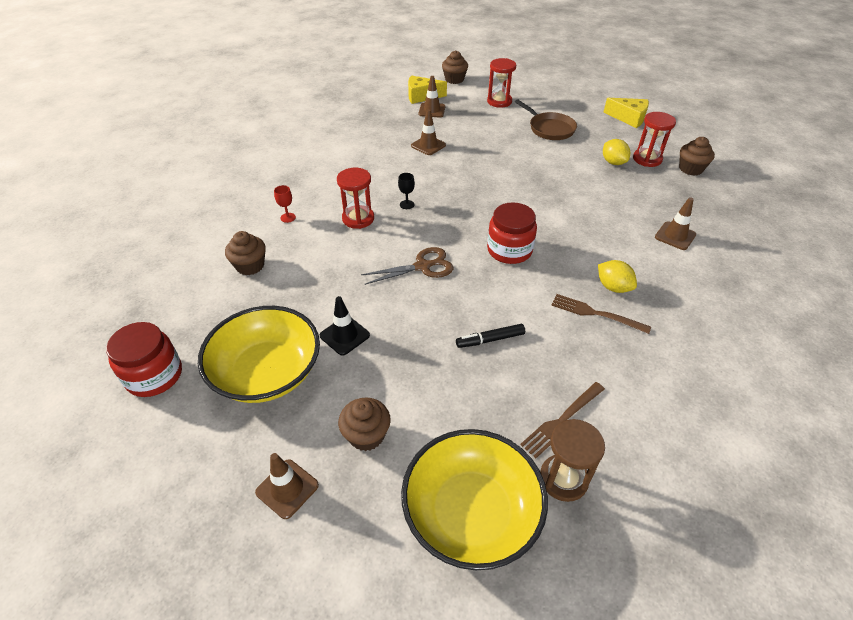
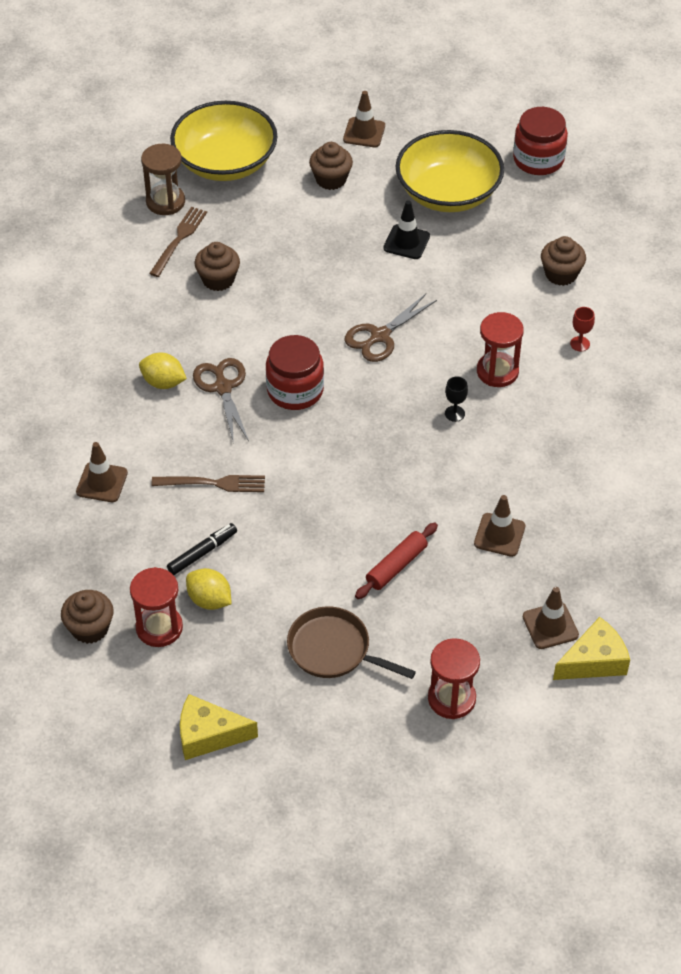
camera: 155 degrees right, 5 degrees up
(454, 79) = (571, 741): brown cupcake -> brown cupcake (218, 279)
(490, 340) = (269, 284): black marker -> black marker (202, 553)
(495, 148) = (396, 566): none -> red rolling pin
(565, 269) = (223, 388): none -> brown scissors
(595, 313) = (175, 345): brown fork -> brown fork (214, 483)

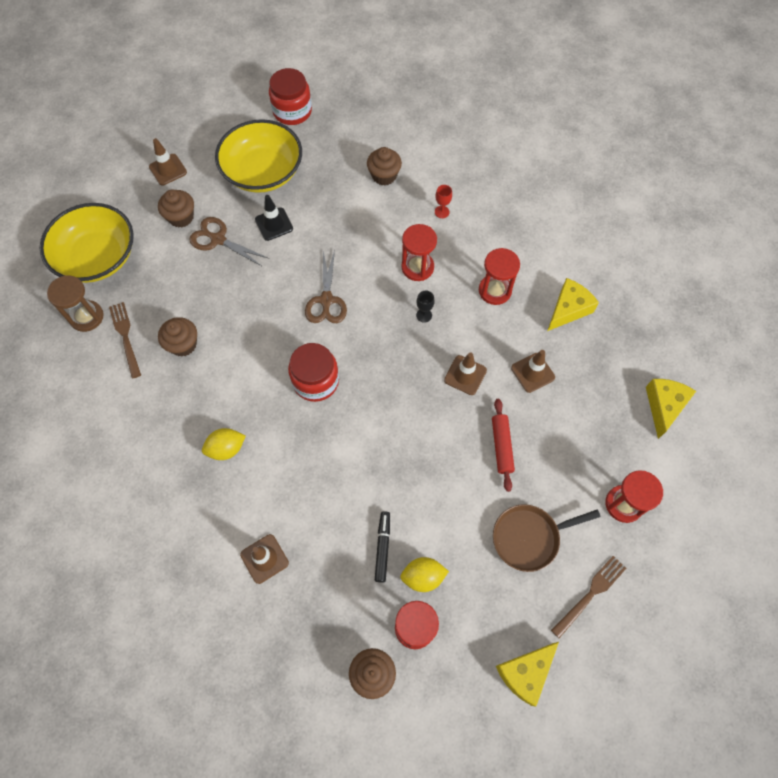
camera: 45 degrees left, 15 degrees up
(214, 483) = (336, 491): brown fork -> brown fork (590, 593)
(223, 388) = (269, 418): brown scissors -> brown scissors (218, 239)
(548, 444) = (495, 290): none -> red hourglass
(550, 626) = (620, 406): brown traffic cone -> brown traffic cone (465, 375)
(602, 513) = (568, 309): none -> yellow cheese

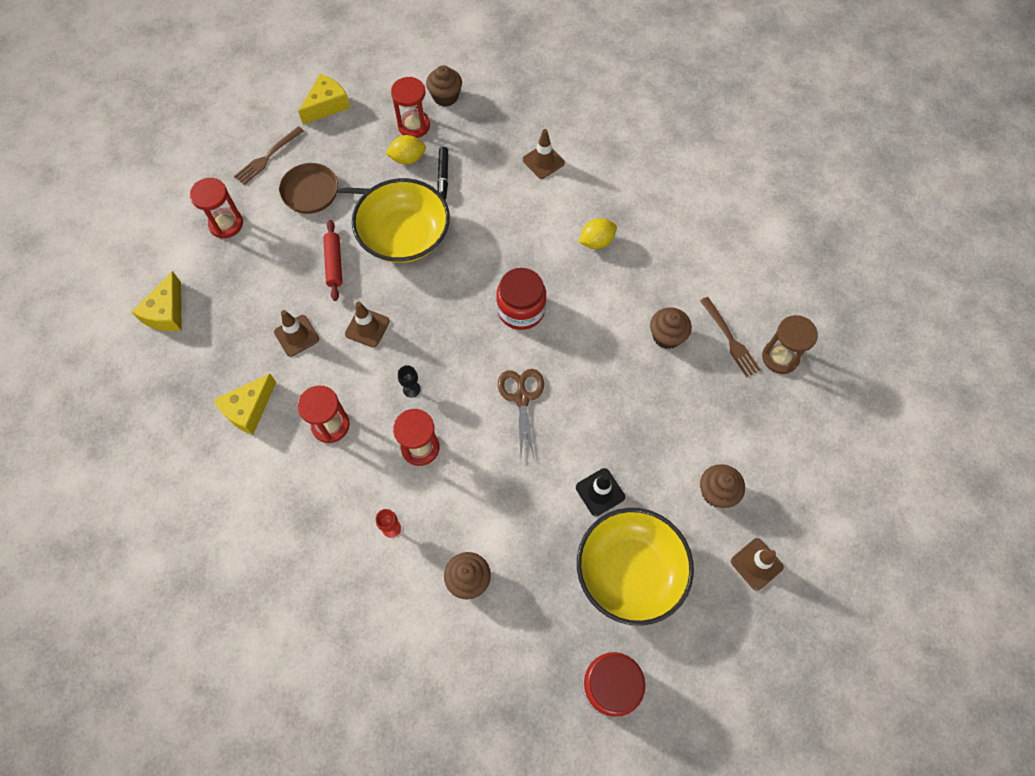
camera: 175 degrees right, 0 degrees up
(98, 257) = (797, 429): yellow bowl -> yellow bowl (404, 236)
(218, 239) = (663, 465): brown scissors -> none
(529, 537) = (315, 192): brown pan -> brown pan turned 150 degrees counterclockwise

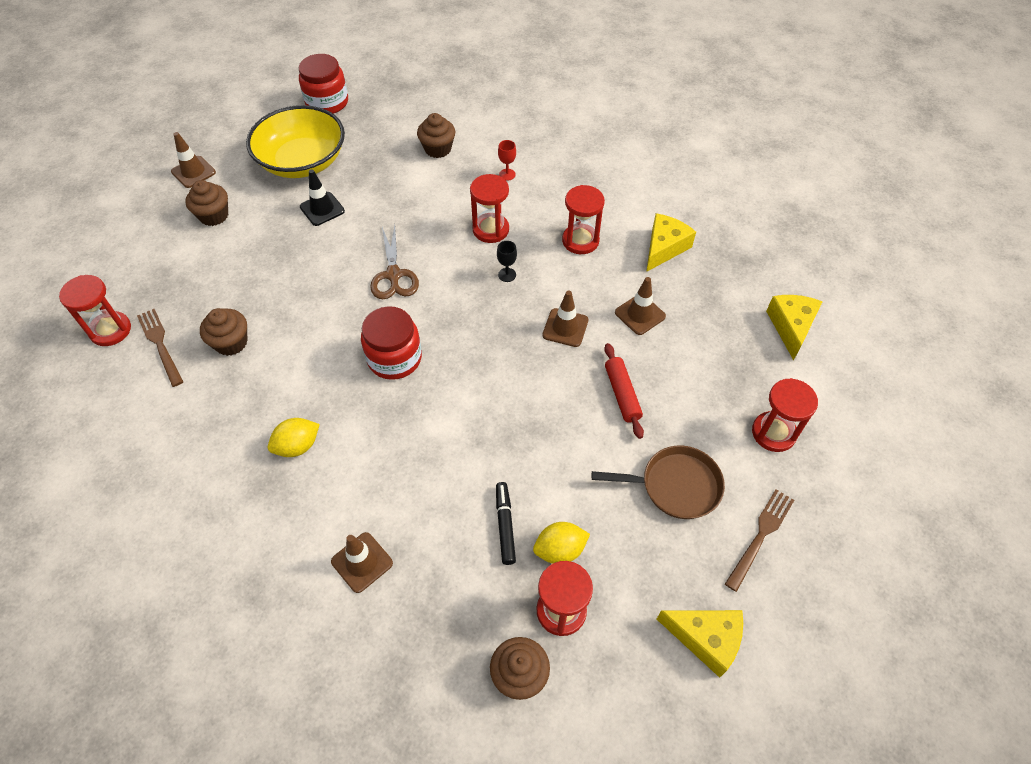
camera: 175 degrees right, 10 degrees down
(327, 105) = (705, 639): yellow cheese -> yellow cheese turned 105 degrees counterclockwise
(404, 236) = (543, 435): yellow bowl -> none
(780, 357) = (110, 330): brown hourglass -> red hourglass

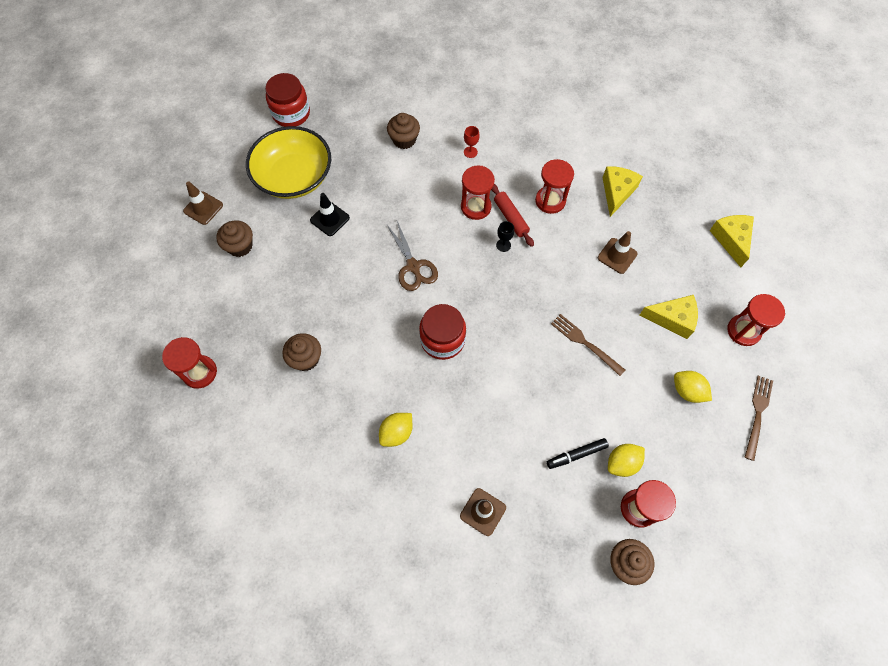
camera: 15 degrees left, 10 degrees up
(160, 344) = (247, 374): brown fork -> brown fork (584, 343)
(505, 525) = (576, 454): black marker -> black marker turned 90 degrees counterclockwise
(565, 328) = (564, 281): brown traffic cone -> none
(622, 394) = (625, 327): red rolling pin -> red rolling pin (510, 218)
(675, 486) = (687, 391): brown pan -> yellow lemon
(705, 639) = (743, 501): yellow cheese -> yellow cheese (672, 319)

